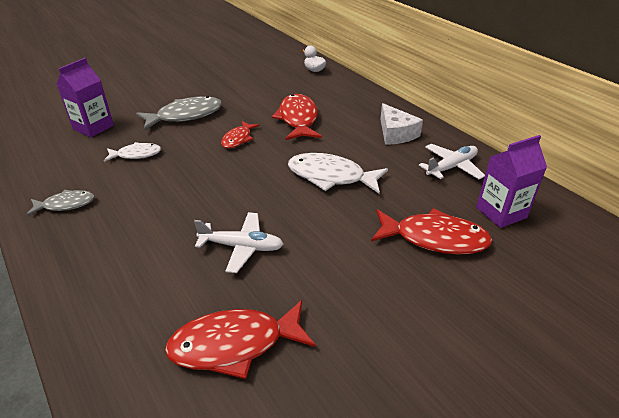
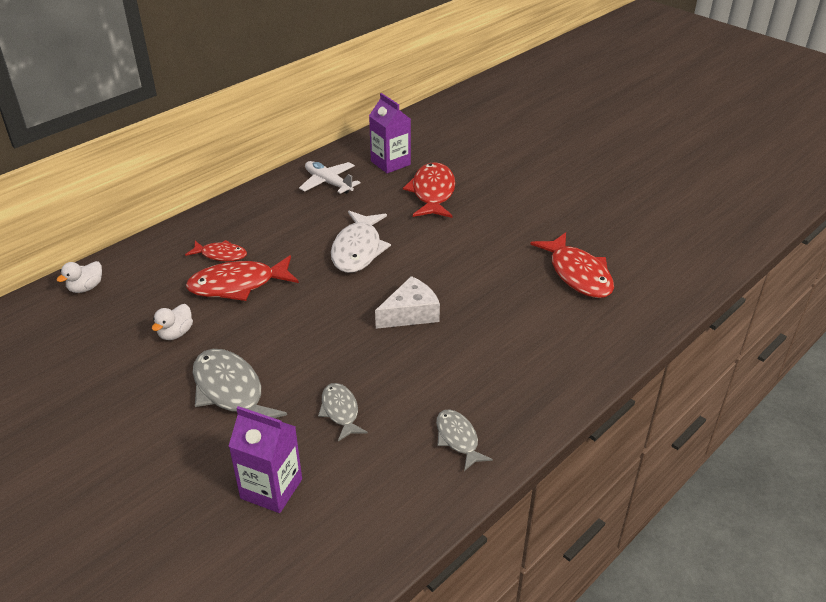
camera: 100 degrees left, 0 degrees up
(136, 154) = (340, 411): white fish -> grey fish
(238, 139) = (291, 327): red fish -> red fish (221, 255)
(242, 247) = (478, 289): white plane -> none
(254, 98) = (176, 333): none -> white duck
(396, 133) = (268, 214): white cheese -> white cheese (410, 313)

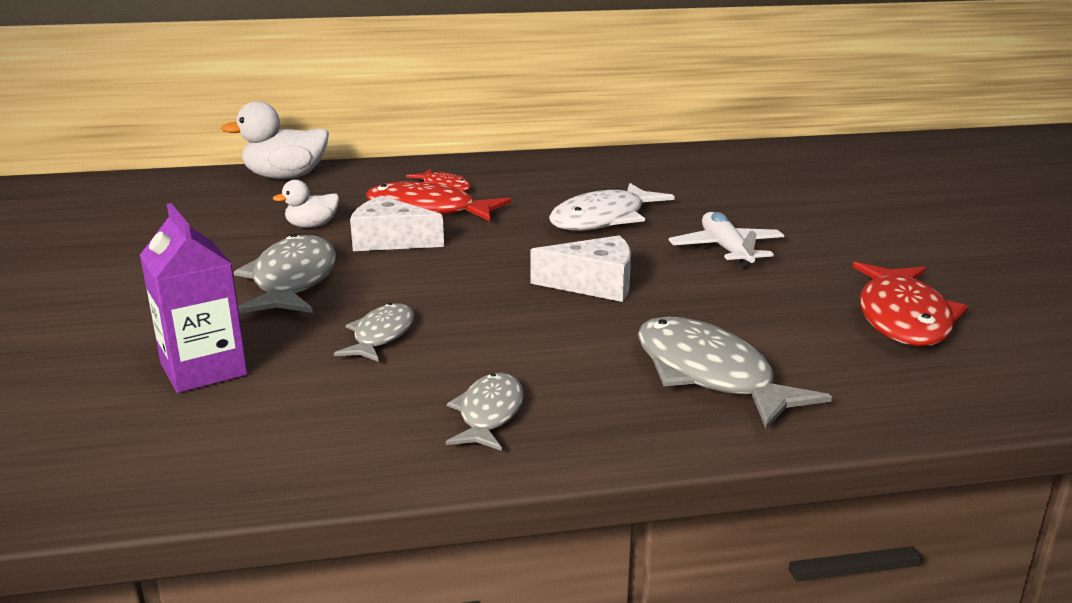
camera: 35 degrees right, 15 degrees down
(86, 288) = (285, 177): white duck -> white duck, size x1.79
(248, 325) = (390, 240): none -> white cheese
(328, 183) = (642, 166): white plane -> white plane (726, 250)
(390, 163) = (742, 168): purple carton -> none
(432, 193) = (767, 200): red fish -> none
(530, 359) = (709, 375): none -> grey fish

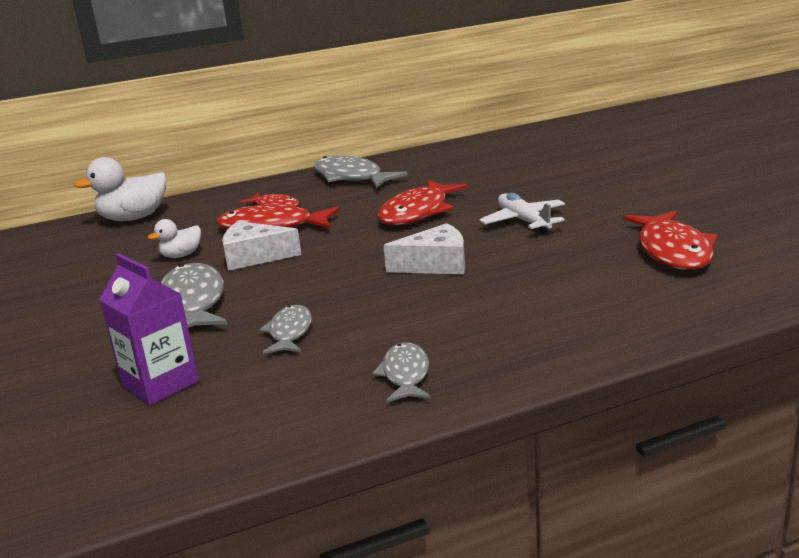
camera: 10 degrees left, 0 degrees up
(603, 219) = (418, 212): white fish -> red fish
(709, 375) = (553, 317): grey fish -> grey fish (351, 178)

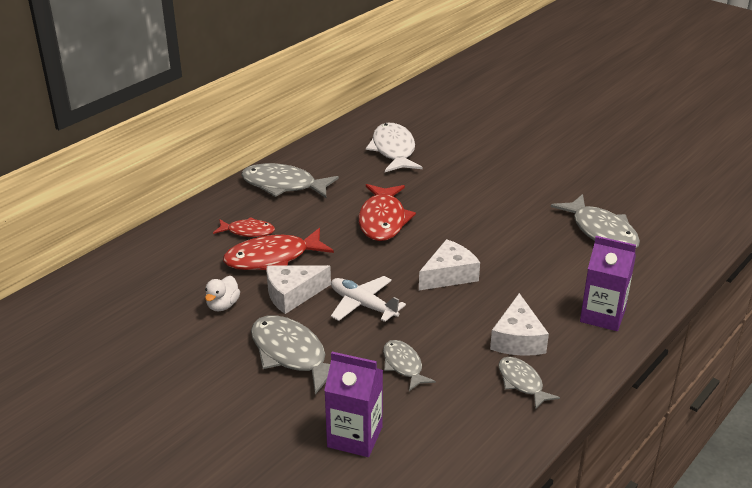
camera: 30 degrees left, 10 degrees up
(133, 218) = (120, 268): white duck -> none
(449, 332) = (517, 339): none -> white cheese
(495, 162) = (393, 150): none -> white fish
(523, 221) = (475, 217): white plane -> white plane (363, 305)
(587, 329) = (602, 315): none -> purple carton
(673, 251) = (601, 232): red fish -> grey fish

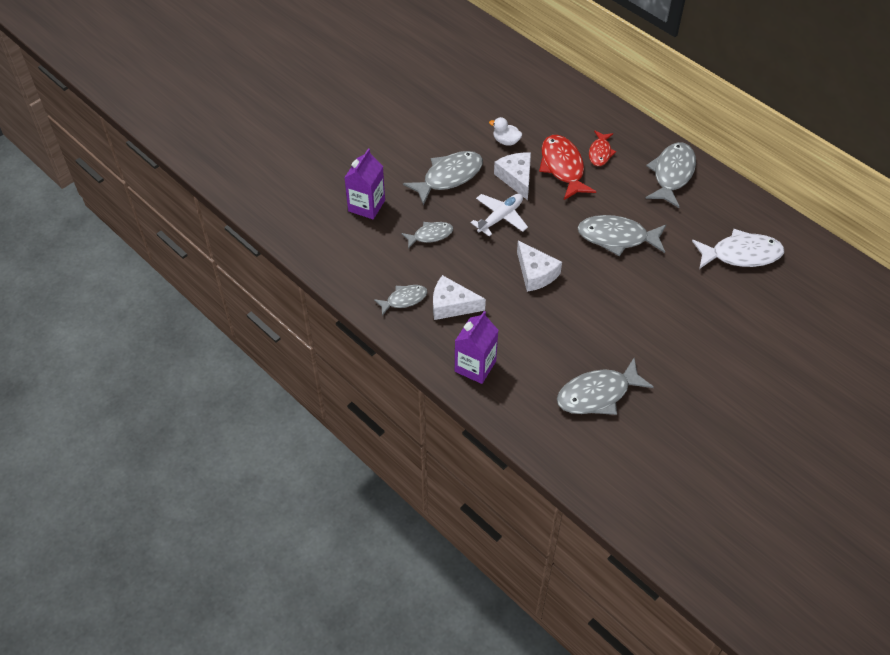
camera: 95 degrees right, 20 degrees up
(383, 220) = (617, 237): red fish -> grey fish

